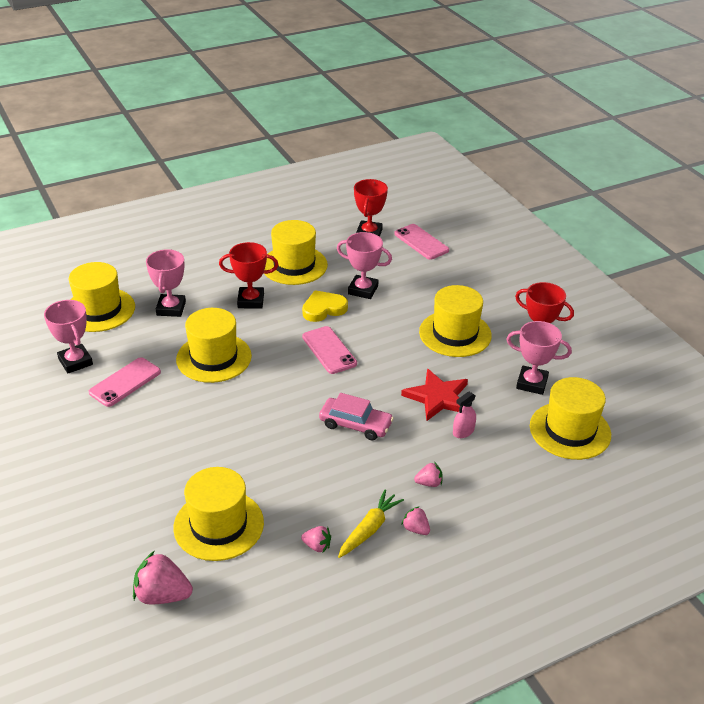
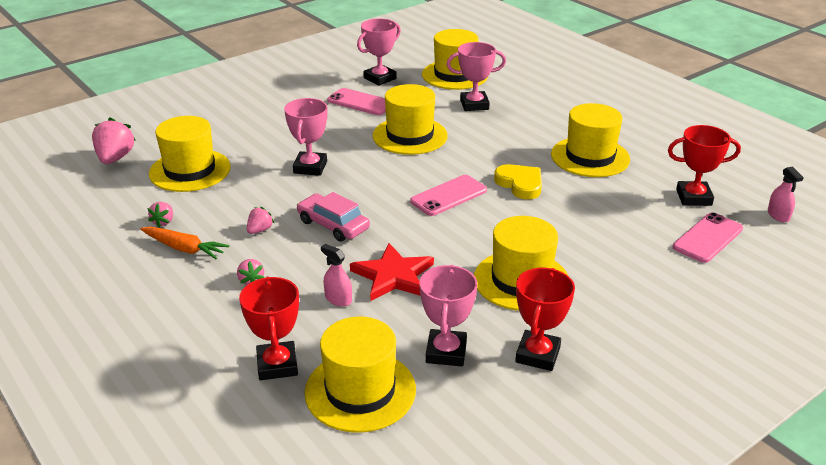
camera: 80 degrees right, 5 degrees down
(251, 301) = (509, 141): red trophy -> red trophy (277, 365)
(355, 424) = (333, 225): pink car -> pink car turned 120 degrees clockwise
(363, 290) = (571, 205): pink trophy -> pink trophy (310, 167)
(369, 529) = (184, 248): yellow carrot -> orange carrot
(401, 207) = (778, 215): none -> pink spray bottle
(416, 529) = (184, 277): pink strawberry -> pink strawberry (260, 230)

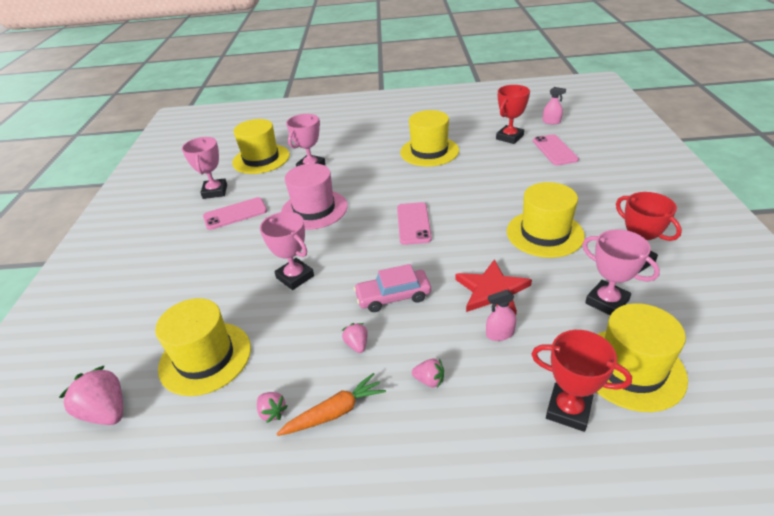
camera: 50 degrees left, 5 degrees up
(410, 136) = (314, 209): yellow hat -> pink hat
(520, 184) = (431, 188): yellow heart -> none

